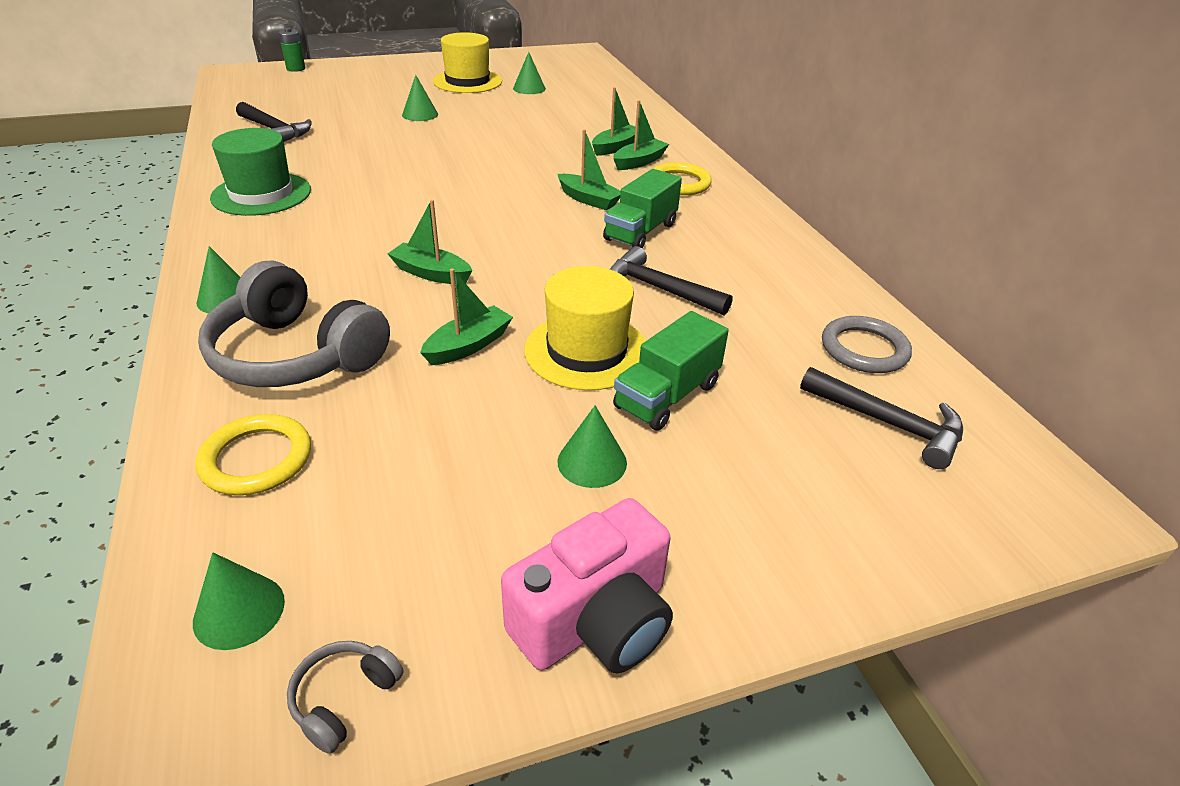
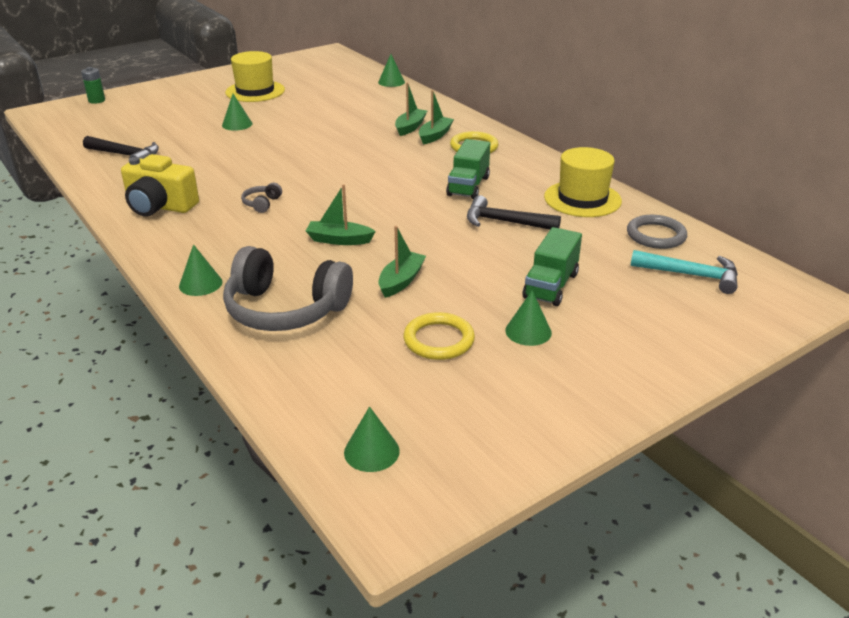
camera: 15 degrees left, 5 degrees down
(256, 459) = (312, 374): yellow ring -> yellow ring (439, 340)
(261, 194) = (160, 206): green hat -> yellow camera
(344, 699) = (468, 475): grey headphones -> grey headphones (262, 204)
(529, 88) = (310, 90): green cone -> green cone (391, 82)
(586, 351) = (482, 269): yellow hat -> yellow hat (582, 199)
(588, 199) = (416, 169): green boat -> none
(595, 620) = (582, 408): pink camera -> none
(888, 424) = (691, 275): black hammer -> turquoise hammer

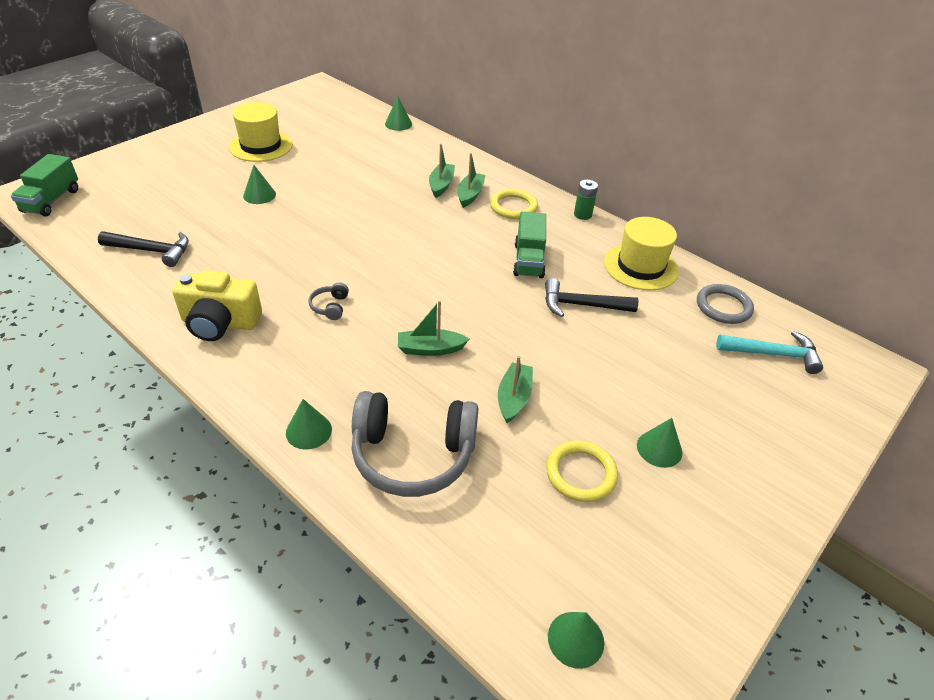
camera: 15 degrees left, 10 degrees up
(96, 100) = (86, 172): green battery -> green battery (582, 215)
(551, 286) = (656, 385): green truck -> green truck (51, 201)

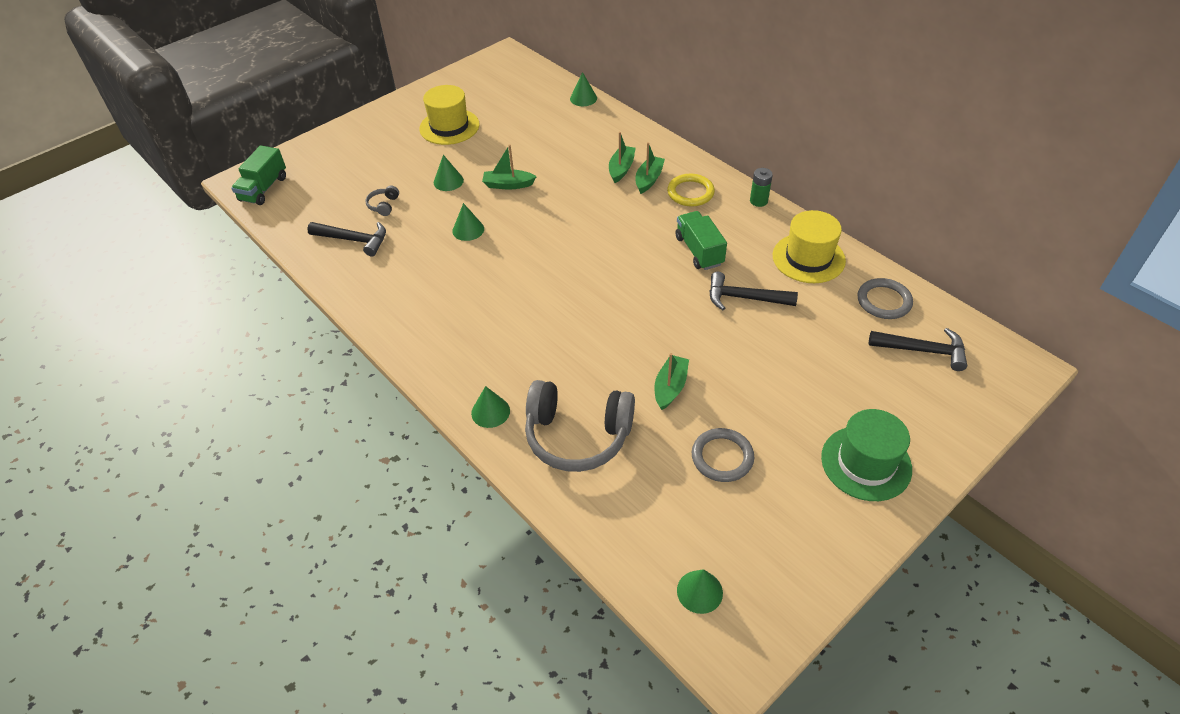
camera: 10 degrees right, 5 degrees up
(220, 323) = (415, 311): yellow camera -> none
(330, 307) = (511, 297): grey headphones -> grey headphones (384, 205)
(430, 349) = (599, 339): green boat -> green boat (508, 185)
(529, 260) = (699, 251): green truck -> green truck turned 150 degrees clockwise
(581, 473) = (722, 457): yellow ring -> grey ring
(659, 449) = (796, 437): green cone -> green cone (468, 230)
(739, 474) = (866, 463): none -> green hat
(773, 354) = (923, 350): turquoise hammer -> black hammer

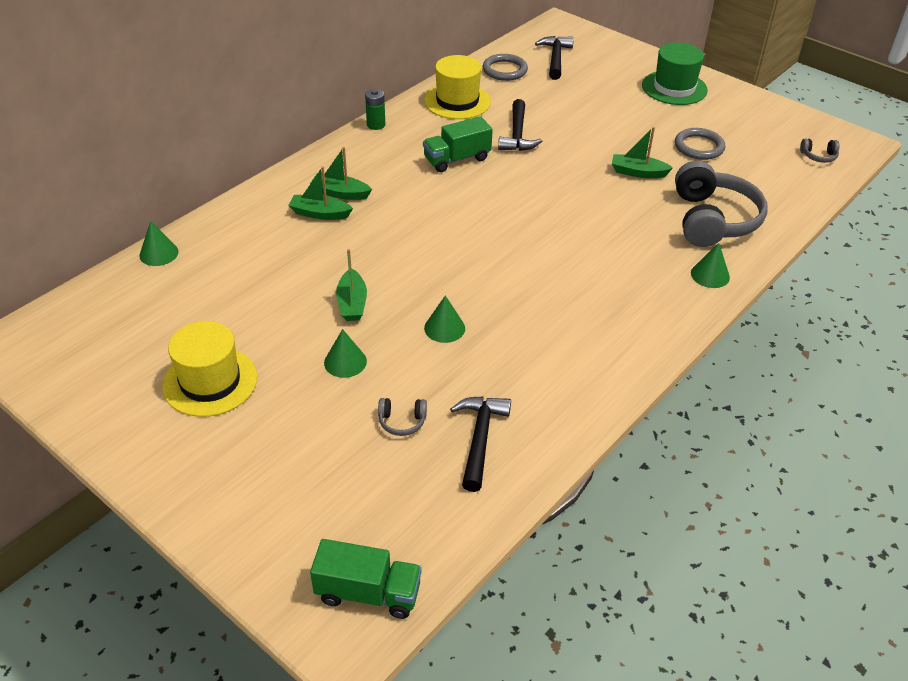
camera: 100 degrees left, 5 degrees down
(690, 193) = (364, 165): yellow ring -> none
(699, 591) = (818, 156): green cone -> grey headphones

